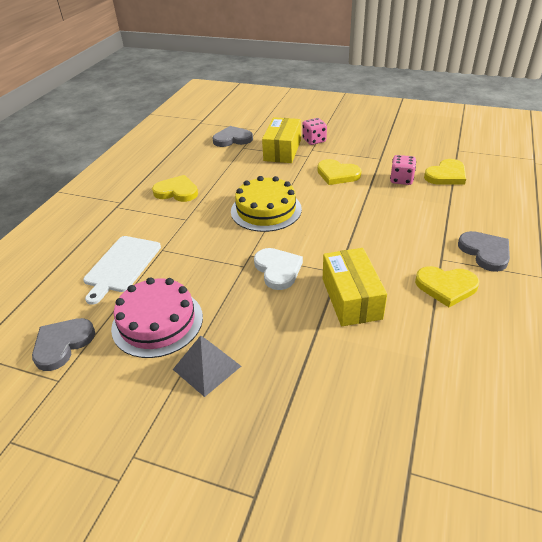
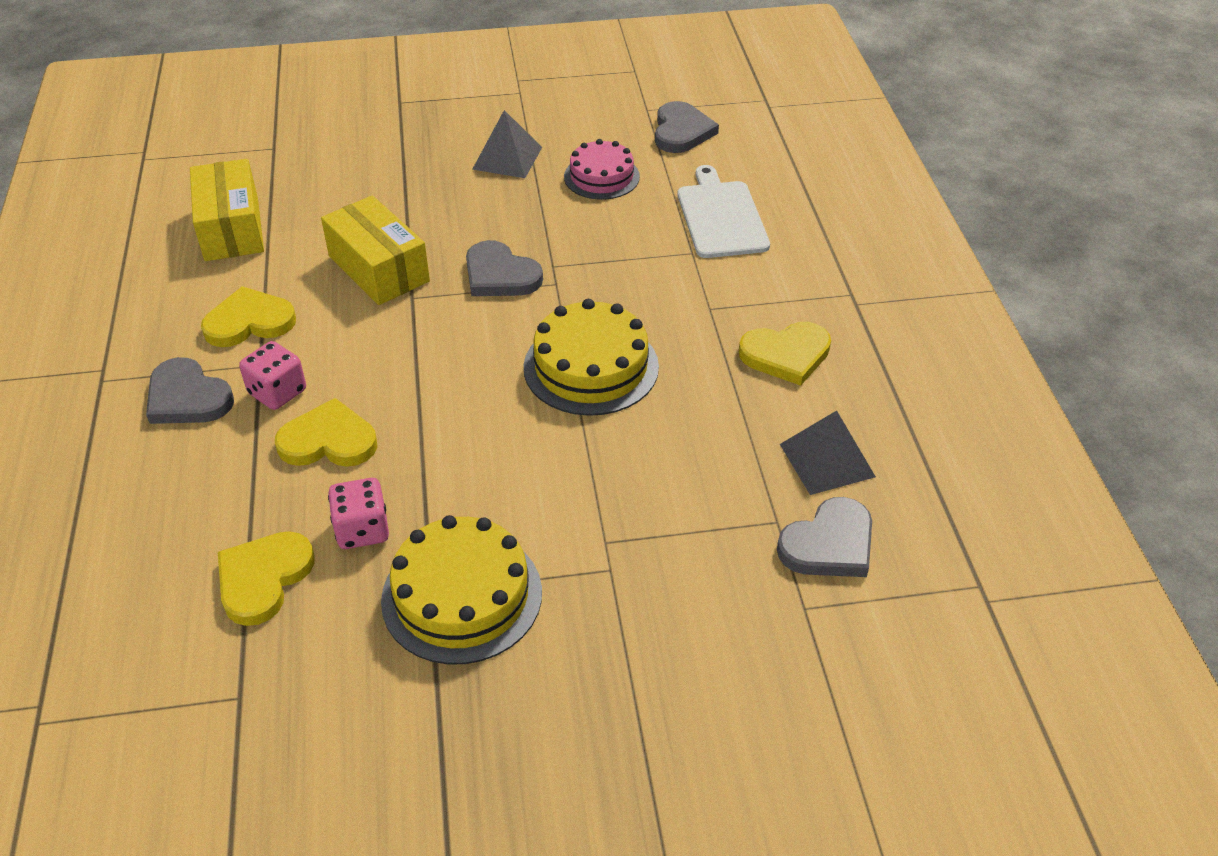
camera: 150 degrees right, 5 degrees up
(157, 322) = (601, 176): pink cake -> pink cake, size x0.66
(206, 157) = (827, 460): none -> grey pyramid
(278, 270) = (500, 275): white heart -> grey heart
(282, 150) = (677, 542): yellow box -> yellow box (231, 228)
(314, 140) = (625, 610): pink dice -> pink dice (277, 392)
(337, 174) = (507, 501): yellow heart -> yellow heart (328, 441)
(369, 155) = (462, 596): none -> yellow cake

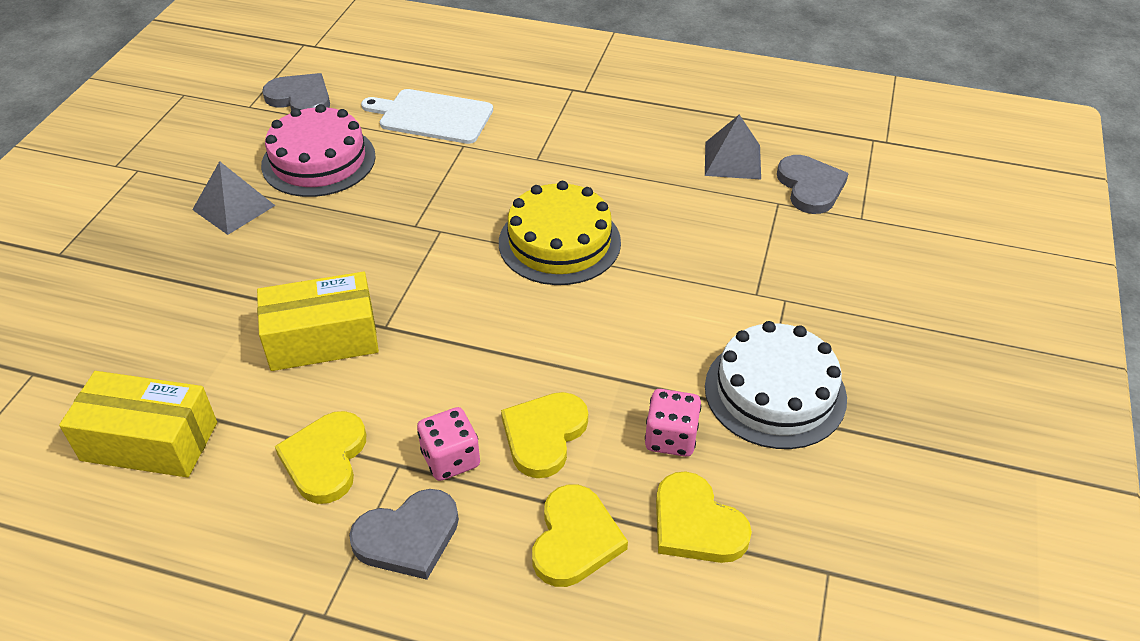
camera: 65 degrees left, 0 degrees up
(462, 596) = (775, 392): yellow cake -> white cake
(500, 275) = (401, 260): grey heart -> none
(601, 176) = (318, 160): pink cake -> pink cake, size x1.51
(786, 355) = (615, 140): yellow heart -> yellow heart (575, 539)

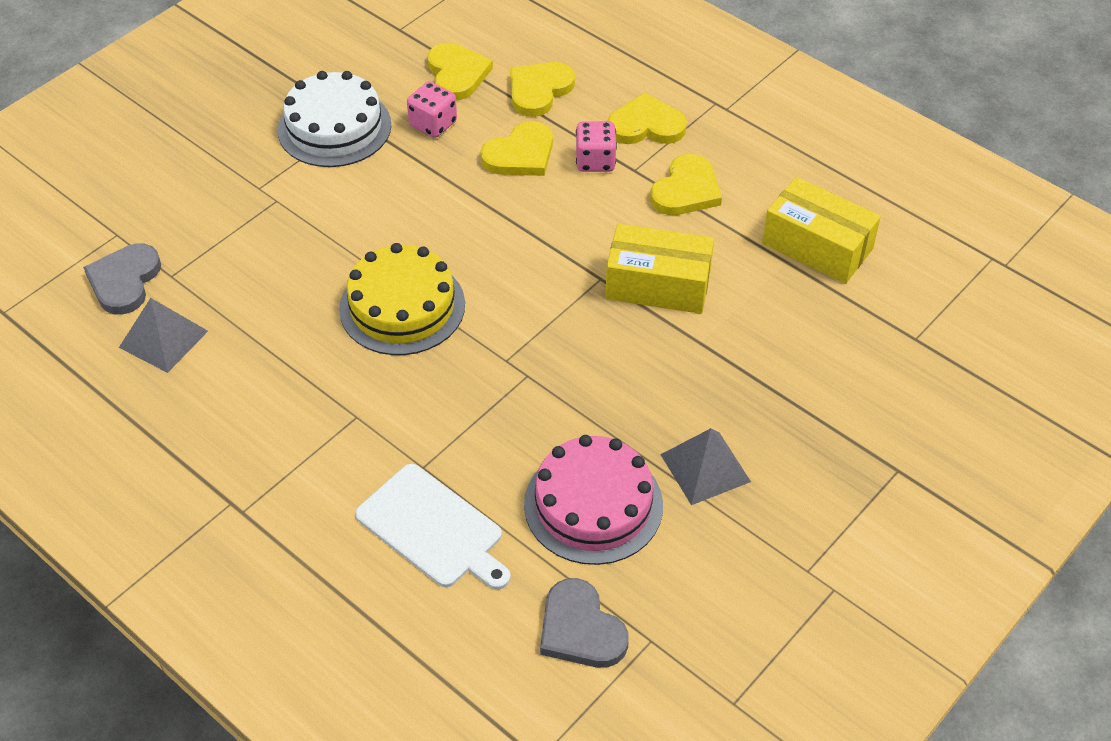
camera: 155 degrees left, 5 degrees up
(408, 537) = (646, 125): grey heart -> yellow heart

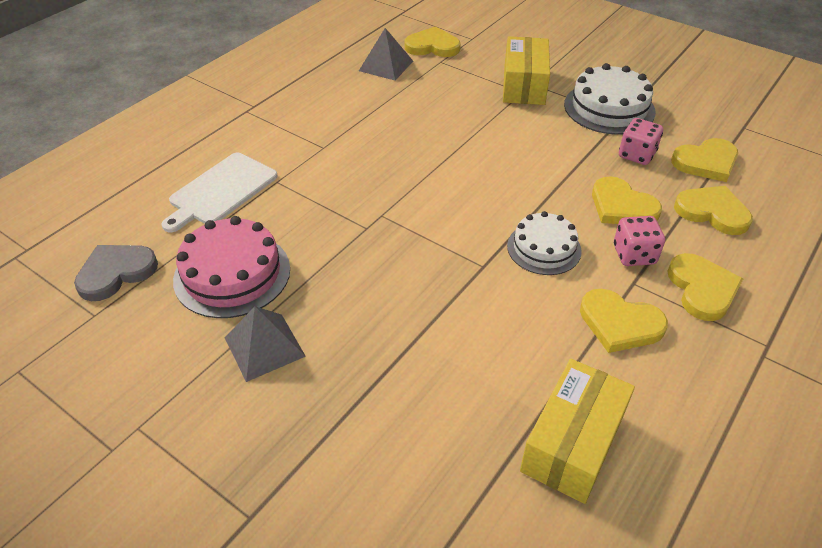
camera: 85 degrees right, 5 degrees down
(124, 281) = (432, 46): grey heart -> yellow heart
(402, 306) = (430, 157): yellow cake -> none
(579, 226) = (544, 248): none -> white cake
(658, 285) = (483, 306): yellow box -> yellow box (524, 85)

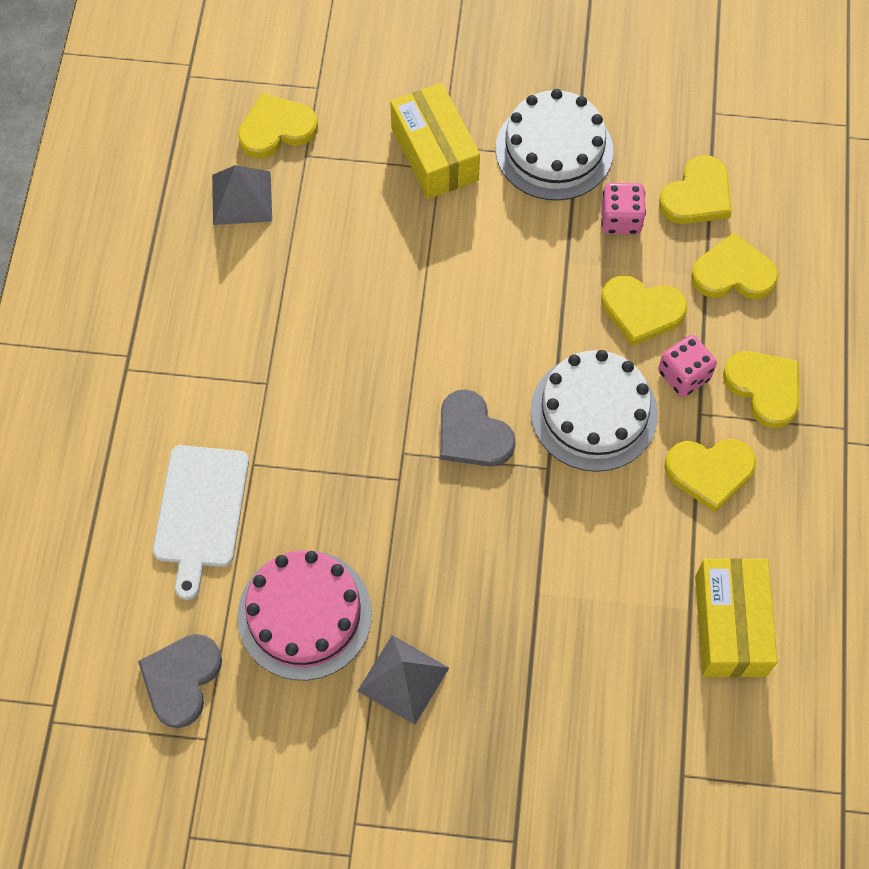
camera: 30 degrees left, 20 degrees up
(440, 224) = (472, 434): none -> grey heart
(544, 248) = (594, 412): white cake -> white cake, size x1.51

